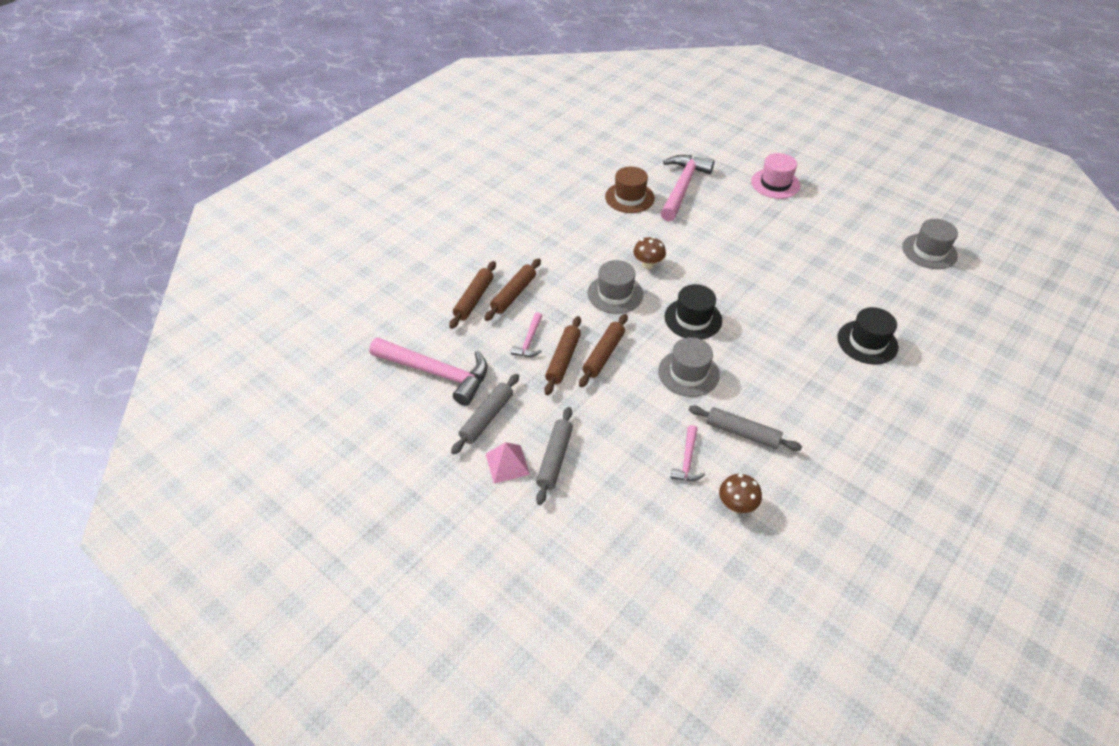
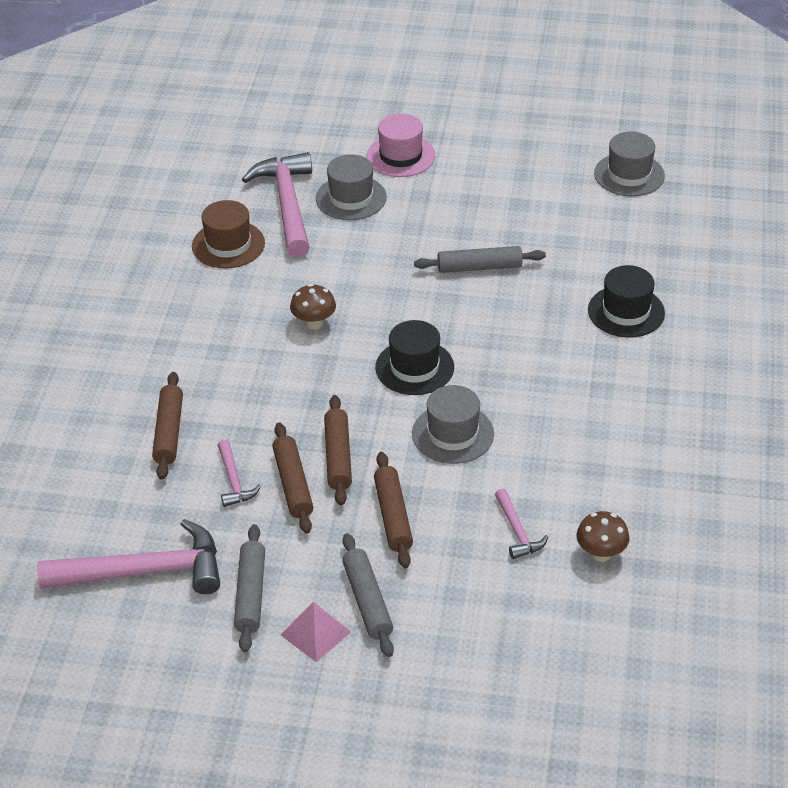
camera: 30 degrees left, 5 degrees down
(474, 299) = (120, 460): brown rolling pin -> brown rolling pin (393, 516)
(615, 294) = (299, 377): grey hat -> grey hat (351, 198)
(742, 433) = (557, 474): grey rolling pin -> grey rolling pin (479, 267)

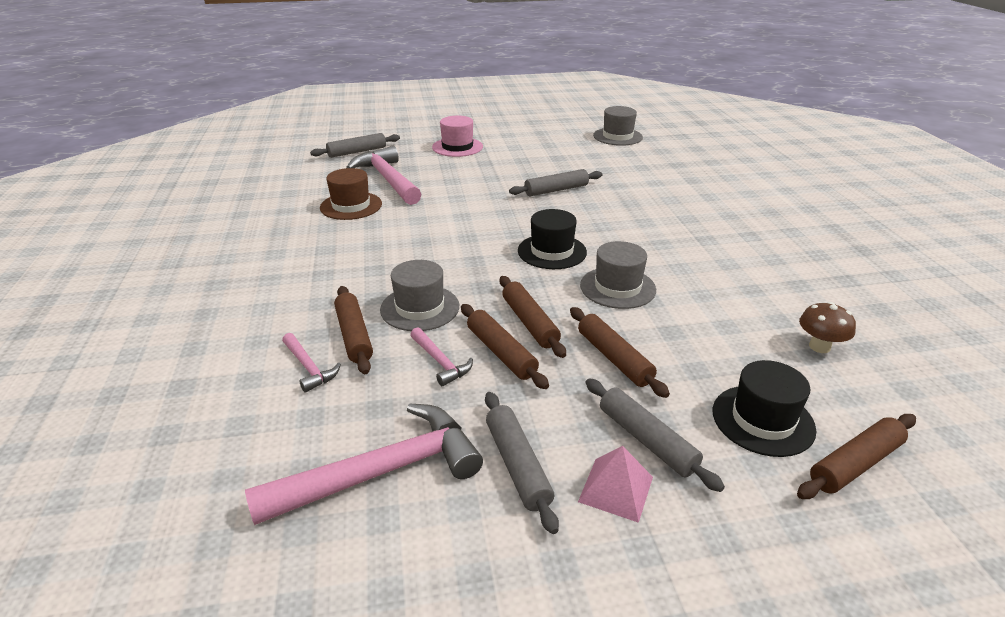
camera: 20 degrees left, 10 degrees down
(270, 141) = (357, 152): none -> grey rolling pin
(314, 323) = (449, 239): brown mushroom -> none
(351, 198) = (434, 170): grey hat -> grey hat (420, 308)
(517, 531) = (734, 346): pink hammer -> pink hammer (309, 368)
(525, 666) = (855, 464): none -> brown rolling pin
(626, 311) = (680, 196): black hat -> black hat (763, 420)

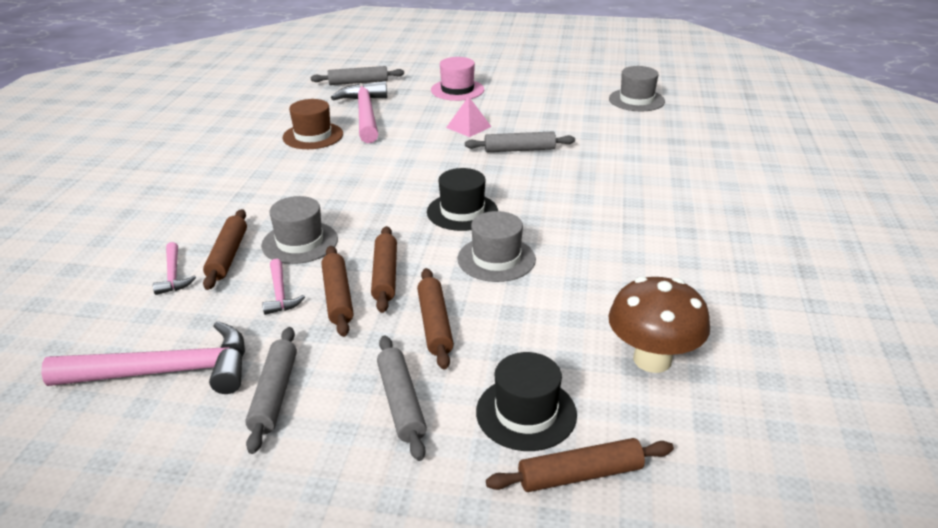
camera: 20 degrees right, 0 degrees up
(616, 489) = (339, 435): pink pyramid -> pink pyramid (468, 127)
(819, 347) = (652, 359): brown mushroom -> brown mushroom, size x1.74

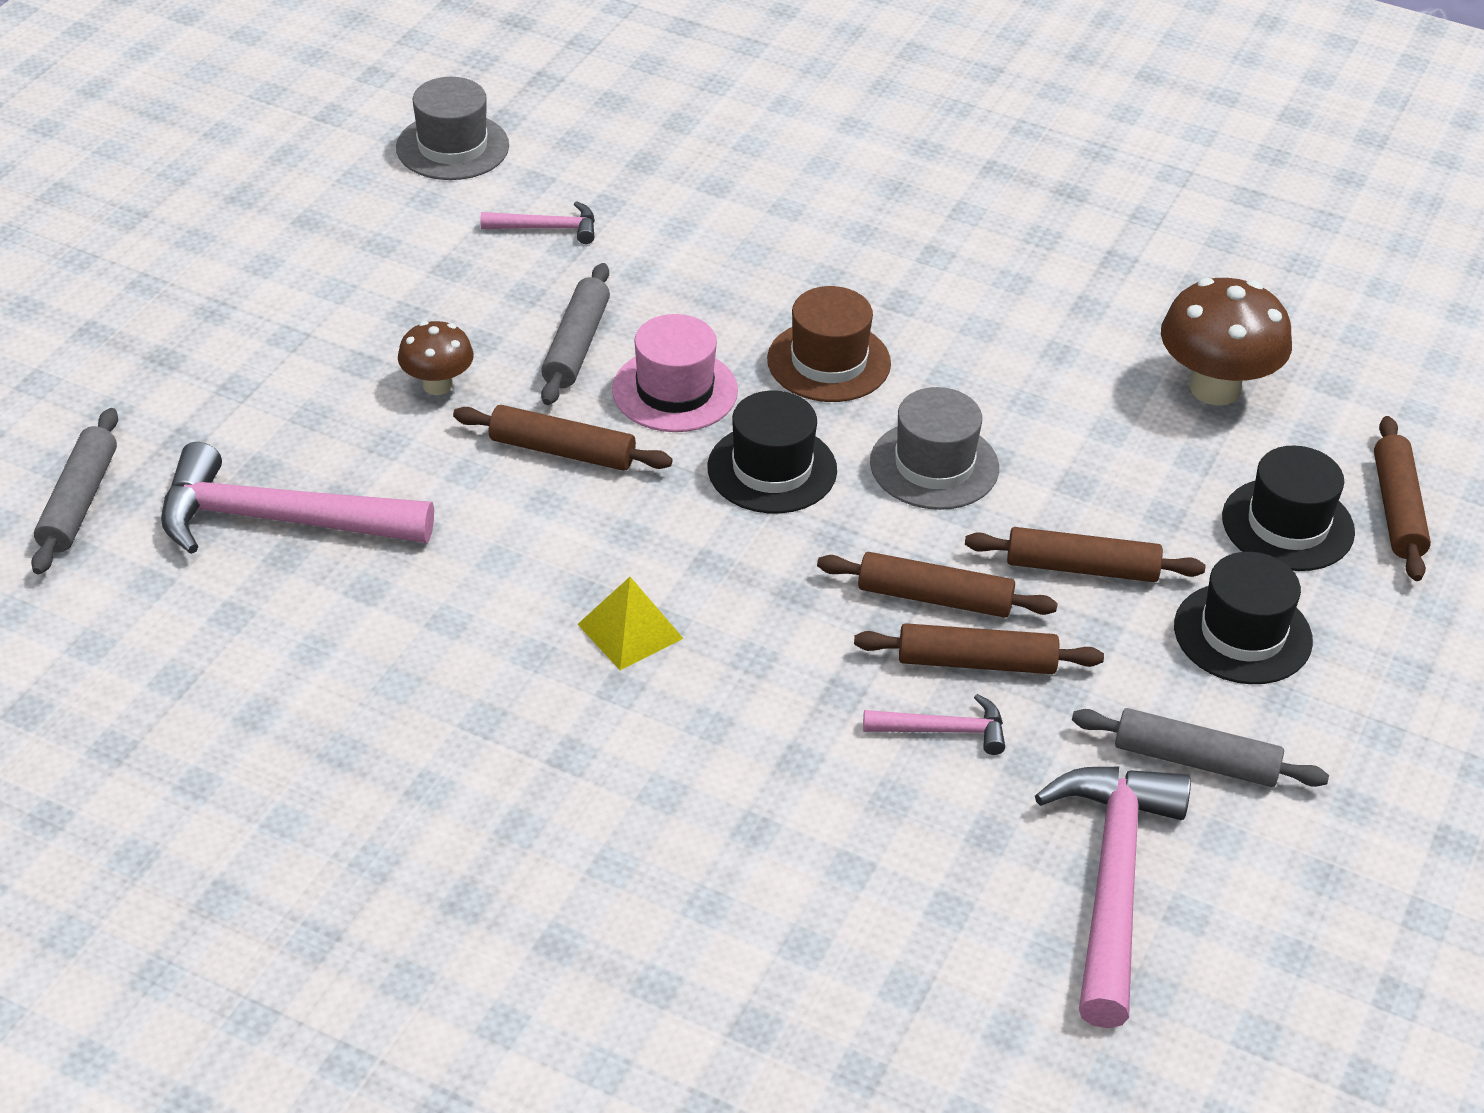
camera: 75 degrees left, 10 degrees up
(173, 275) = (834, 870): pink hammer -> pink hammer (547, 228)
(228, 256) = (796, 790): brown rolling pin -> brown rolling pin (562, 451)
(300, 242) = (789, 688): grey hat -> none
(313, 136) = (342, 618): brown hat -> brown hat (829, 362)
(327, 196) = (630, 631): none -> yellow pyramid
(401, 403) = (1242, 634): grey rolling pin -> black hat
(457, 90) = (239, 358): pink hat -> pink hat (675, 390)
(468, 127) = (437, 385): pink pyramid -> brown mushroom

